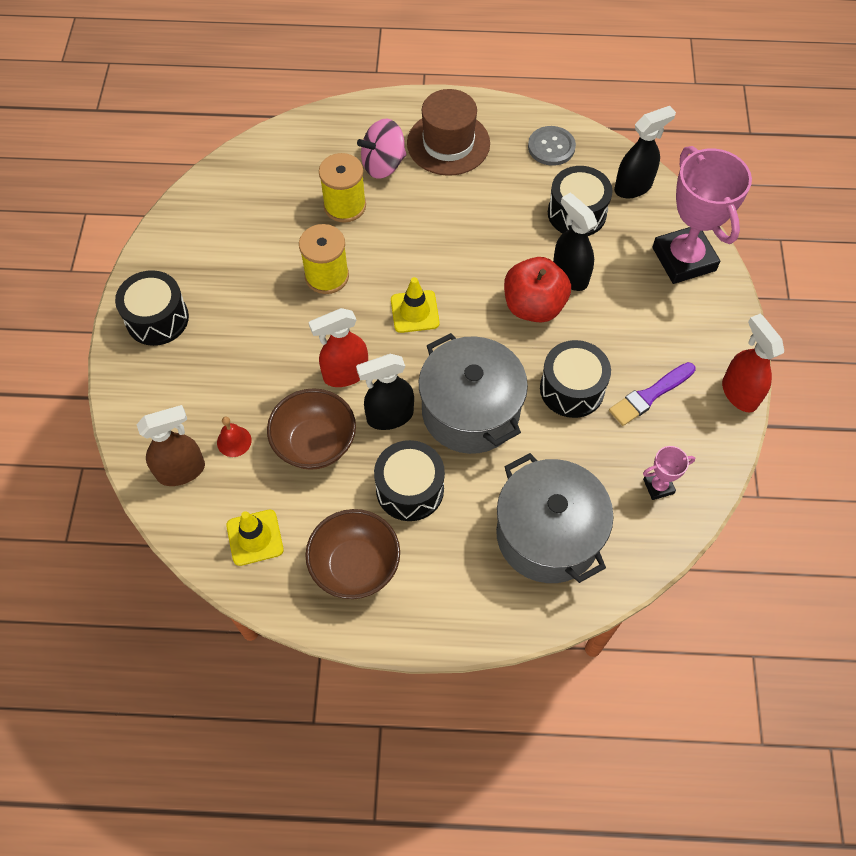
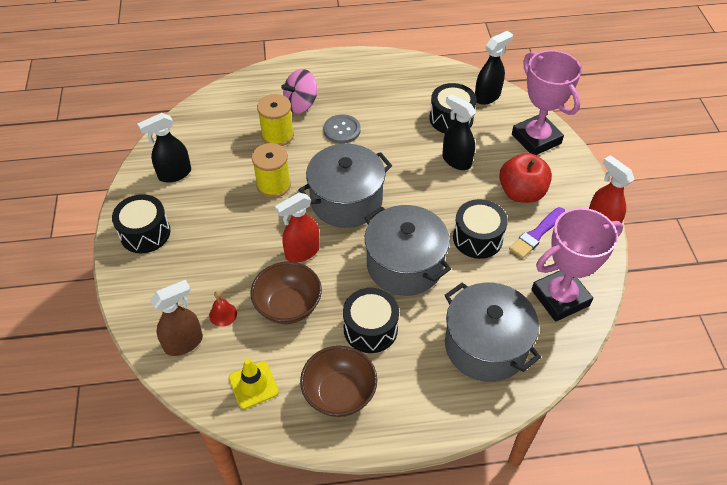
camera: 10 degrees left, 10 degrees down
(389, 416) = (343, 278): black spray bottle -> black spray bottle (174, 174)
(415, 312) = (346, 201): yellow traffic cone -> grey pot
(448, 143) = (346, 84): brown hat -> none
(533, 306) = (435, 185): red apple -> red apple (521, 193)
(551, 147) = (422, 78): grey button -> grey button (342, 130)
(658, 486) = (560, 297): pink trophy -> pink trophy, size x2.27

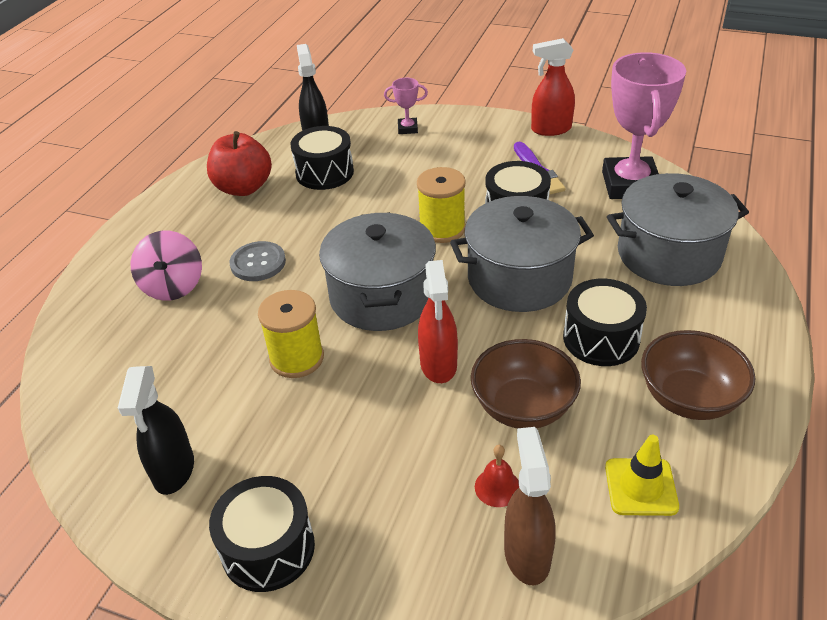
camera: 60 degrees left, 10 degrees down
(277, 135) = (208, 326): yellow spool -> yellow spool (442, 229)
(456, 160) = (391, 189): black spray bottle -> none
(521, 193) = (474, 162): red apple -> red apple (243, 188)
(536, 139) = (407, 129): pink trophy -> pink trophy, size x0.44

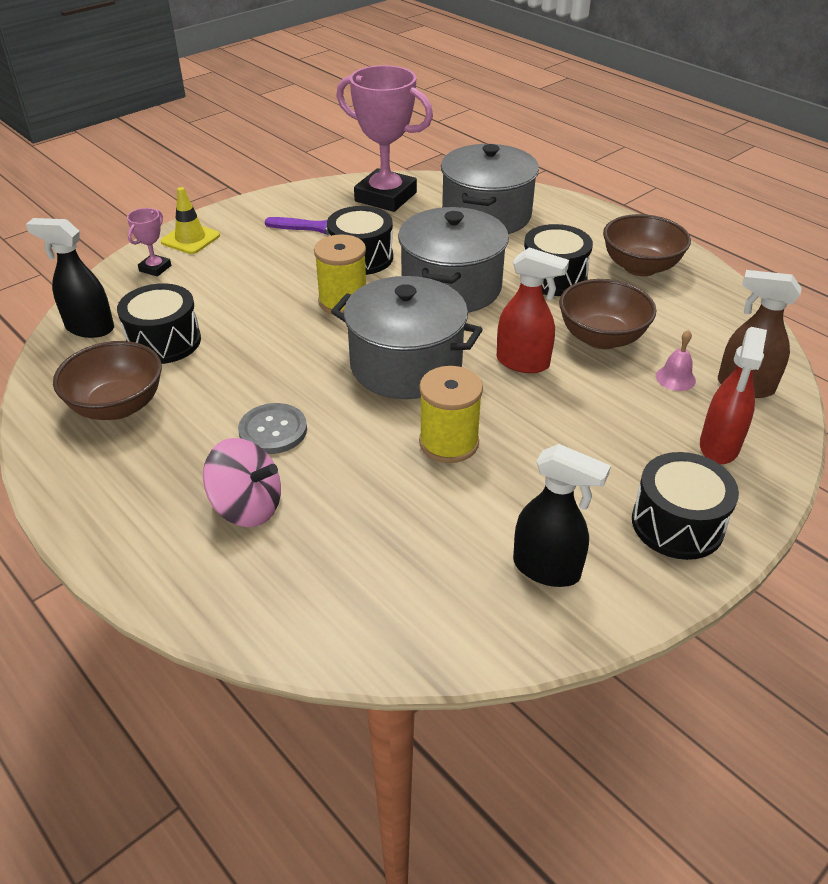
camera: 65 degrees left, 0 degrees up
(243, 188) = (118, 406): red apple -> brown bowl
(497, 487) = (675, 378): red bell -> pink bell
(550, 129) = (263, 200): red spray bottle -> red spray bottle (719, 447)
(641, 487) = (708, 317): yellow traffic cone -> yellow traffic cone (190, 239)

